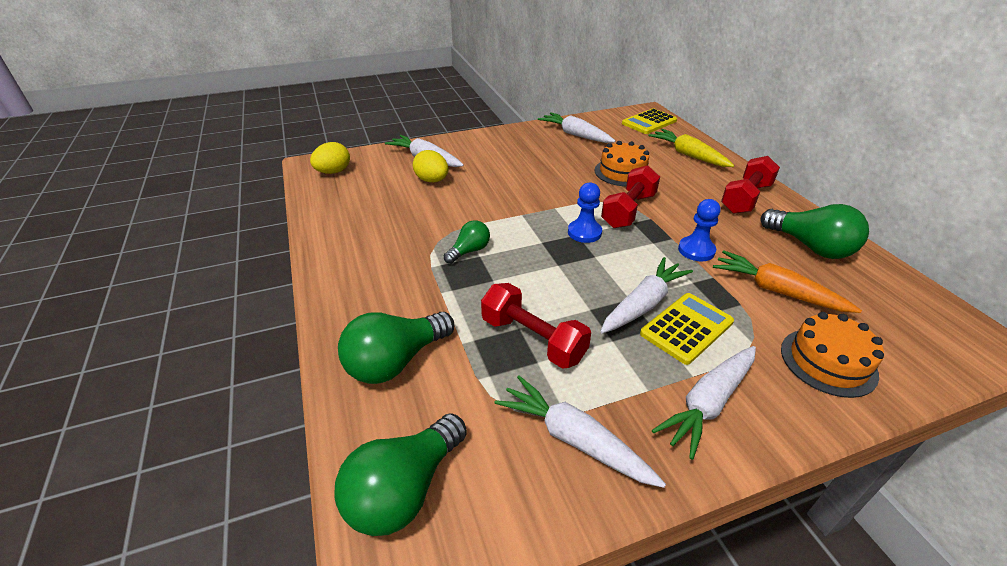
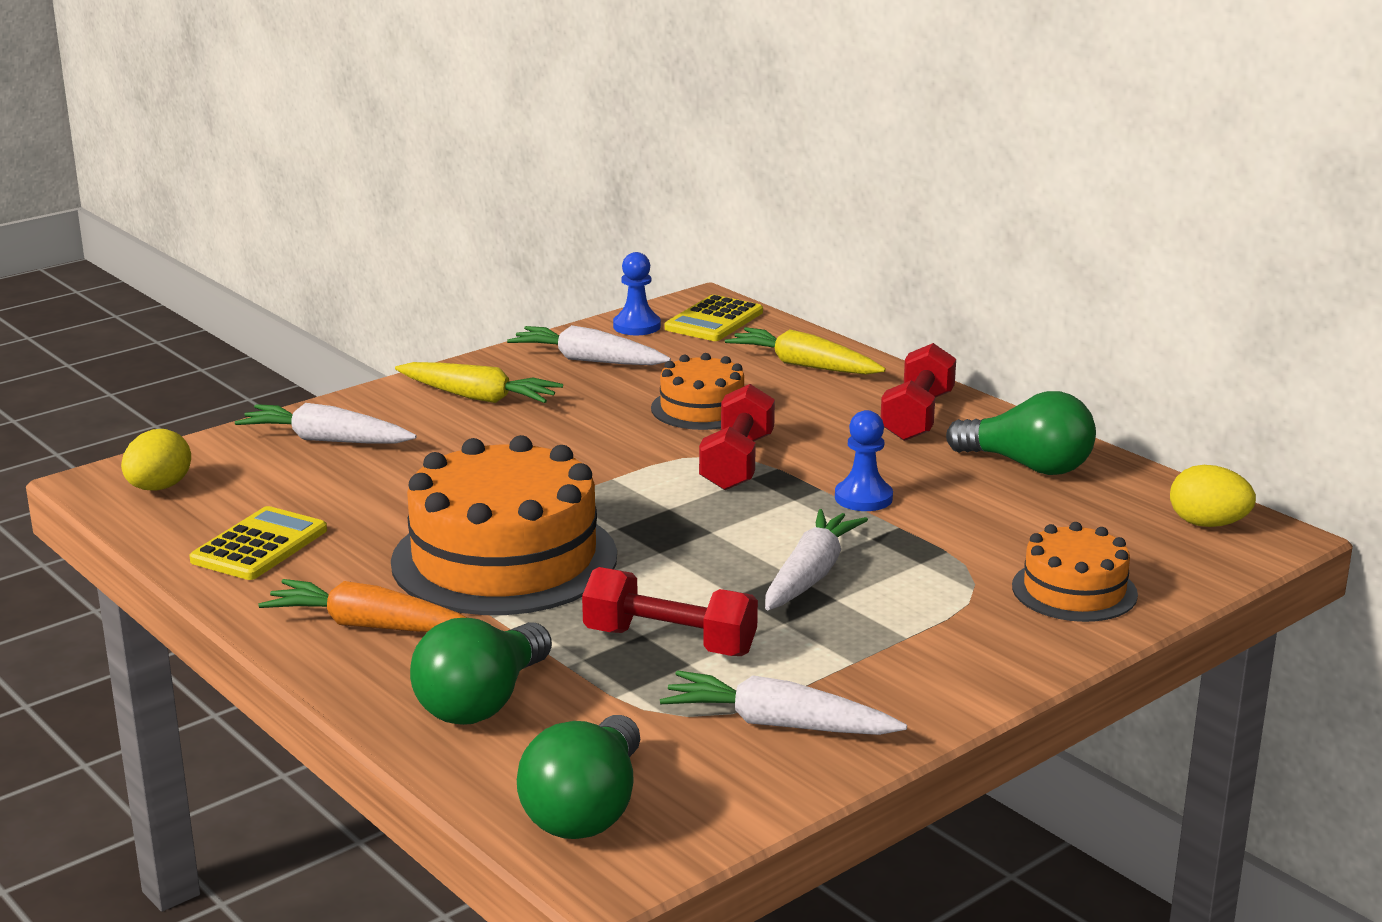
camera: 20 degrees left, 15 degrees down
(432, 180) = (365, 472): yellow egg -> yellow egg (1207, 524)
(469, 251) = (504, 559): green light bulb -> orange cake
(511, 147) = (478, 397): none -> yellow carrot
(584, 232) = (680, 504): blue pawn -> blue pawn (636, 326)
(686, 328) = (881, 590): yellow calculator -> yellow calculator (259, 545)
(708, 403) = (935, 659): white carrot -> none
(777, 291) = (992, 527): orange carrot -> orange carrot (369, 626)

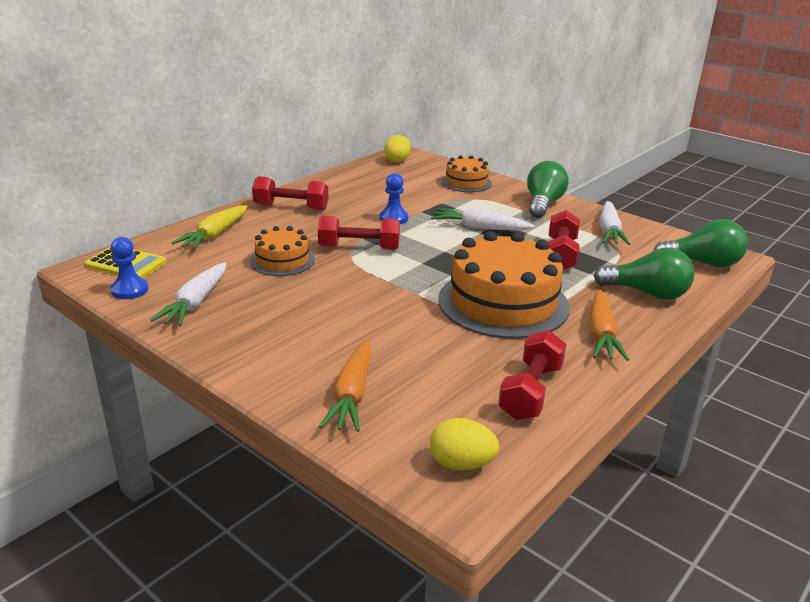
camera: 100 degrees left, 5 degrees up
(259, 545) = (531, 392): yellow calculator -> red dumbbell
(326, 440) = (352, 394): white carrot -> orange carrot
(478, 397) = (265, 339): yellow carrot -> none
(1028, 466) = (348, 187): green light bulb -> green light bulb (543, 204)

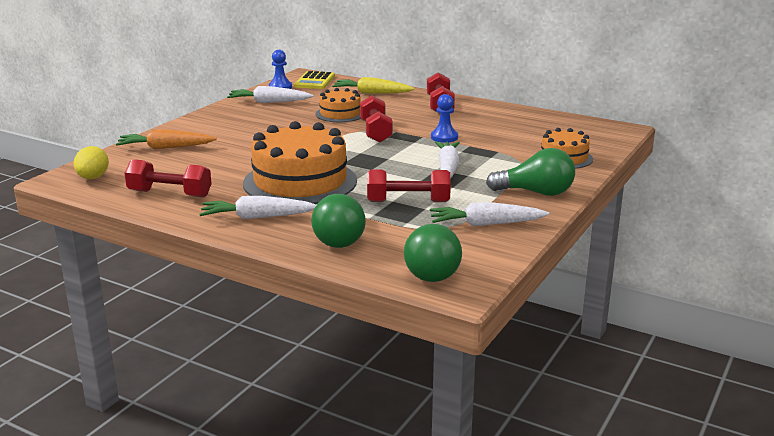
camera: 80 degrees right, 5 degrees down
(397, 160) = (595, 128): yellow egg -> none
(601, 334) = (257, 217): orange carrot -> white carrot

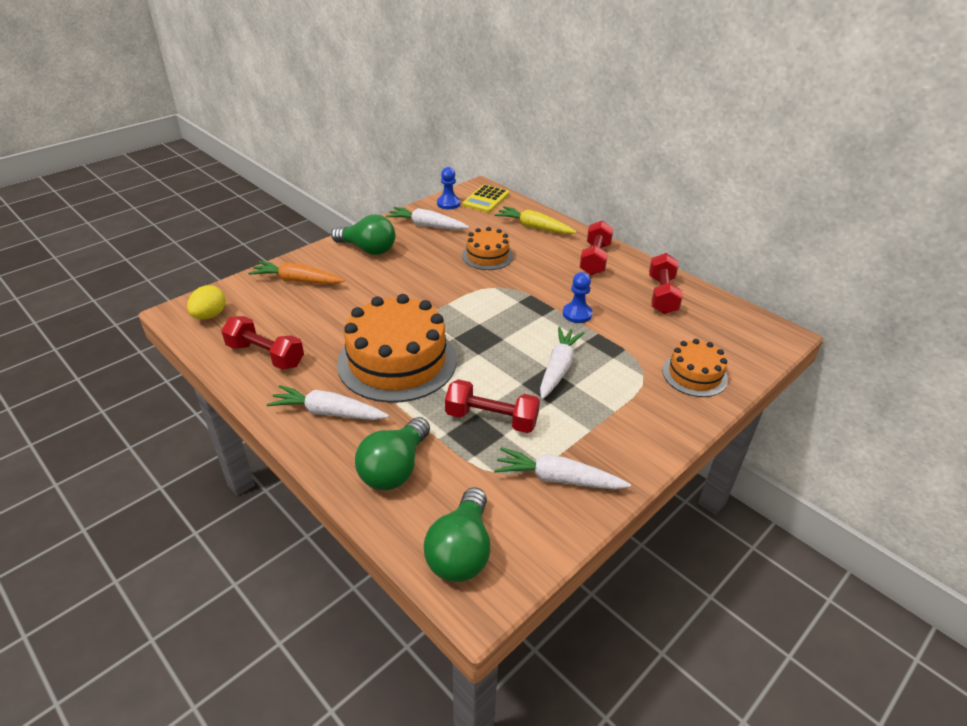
camera: 15 degrees right, 15 degrees up
(375, 132) = (510, 291): red dumbbell -> red dumbbell (662, 295)
(536, 193) = (637, 432): green light bulb -> green light bulb (367, 249)

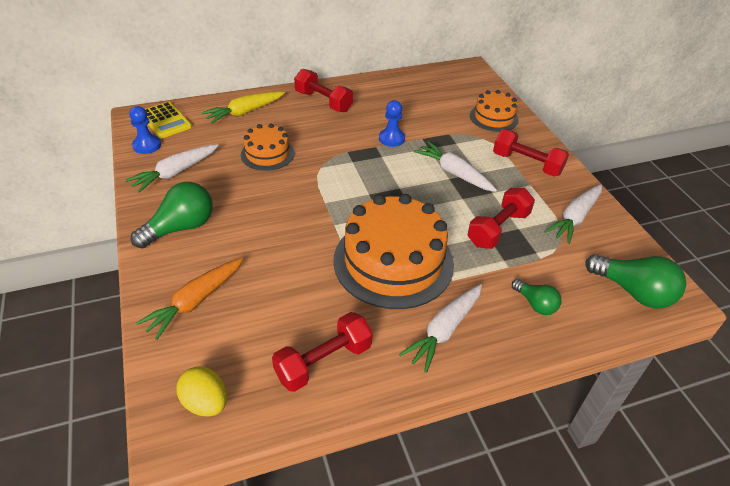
camera: 65 degrees left, 5 degrees up
(395, 468) = (535, 304): green light bulb -> green light bulb, size x0.57
(662, 295) = (395, 92): red dumbbell -> red dumbbell (526, 164)

